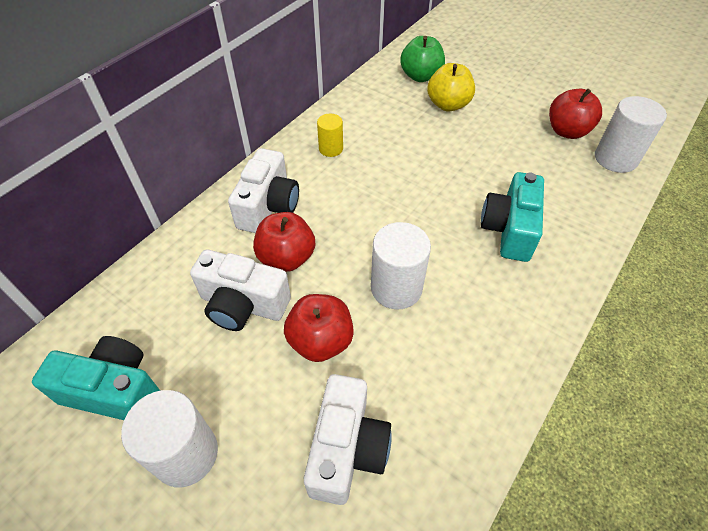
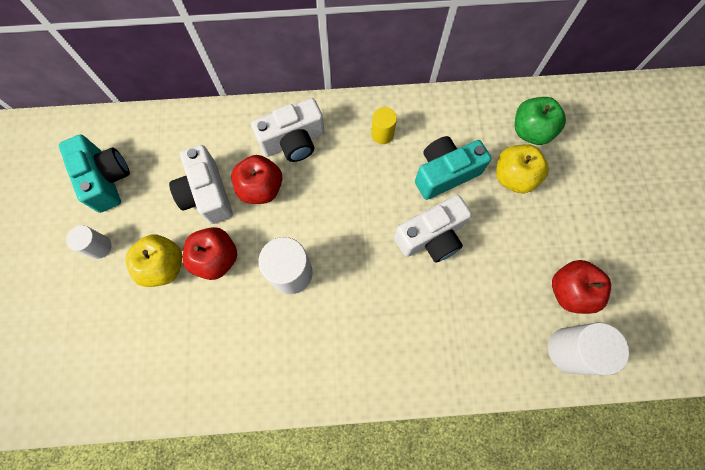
camera: 50 degrees right, 20 degrees up
(186, 454) = (99, 247): white cylinder -> white cylinder, size x0.59
(279, 397) = (164, 266): none -> yellow apple
(347, 449) = (160, 327): white camera -> white camera (431, 237)
(509, 230) = (408, 313): turquoise camera -> turquoise camera (445, 173)

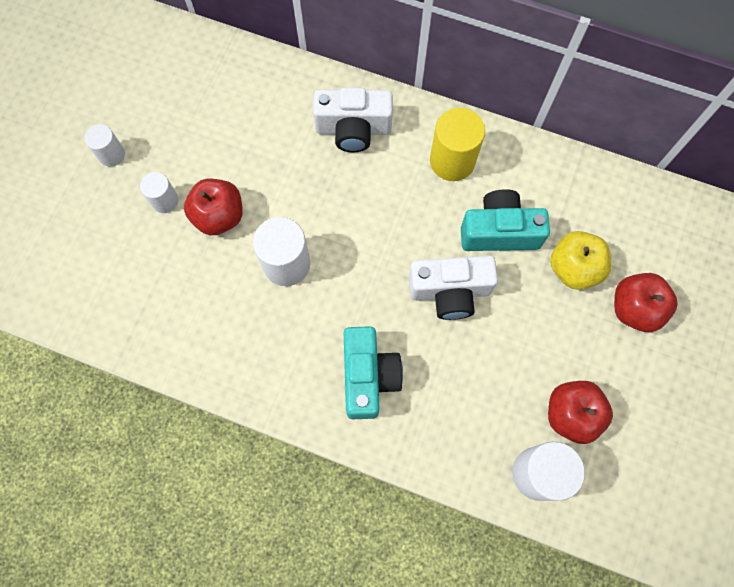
camera: 25 degrees right, 0 degrees up
(106, 179) = (147, 89): turquoise camera -> turquoise camera (368, 377)
(164, 266) = (165, 201): yellow apple -> white cylinder
(207, 194) = (239, 146): white camera -> none
(261, 188) = (296, 164): red apple -> red apple (634, 309)
(382, 134) = (452, 161): yellow cylinder -> yellow cylinder, size x1.70
(530, 131) = (620, 227): green apple -> none

